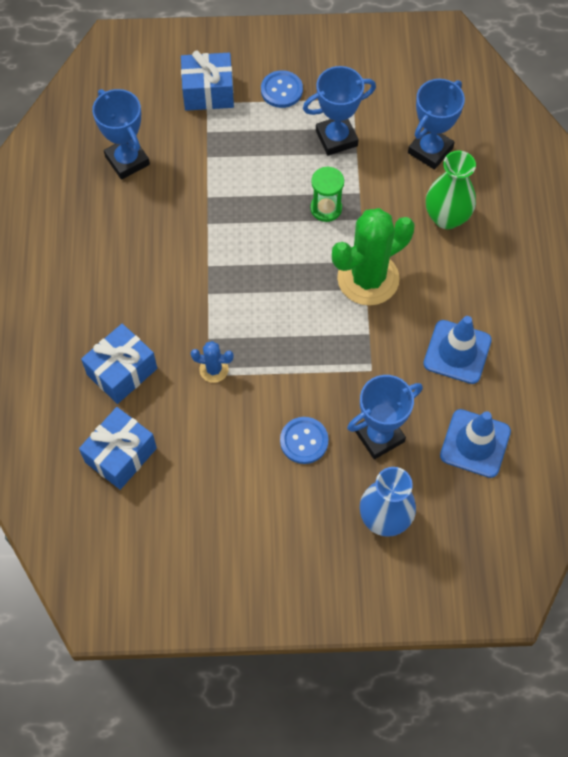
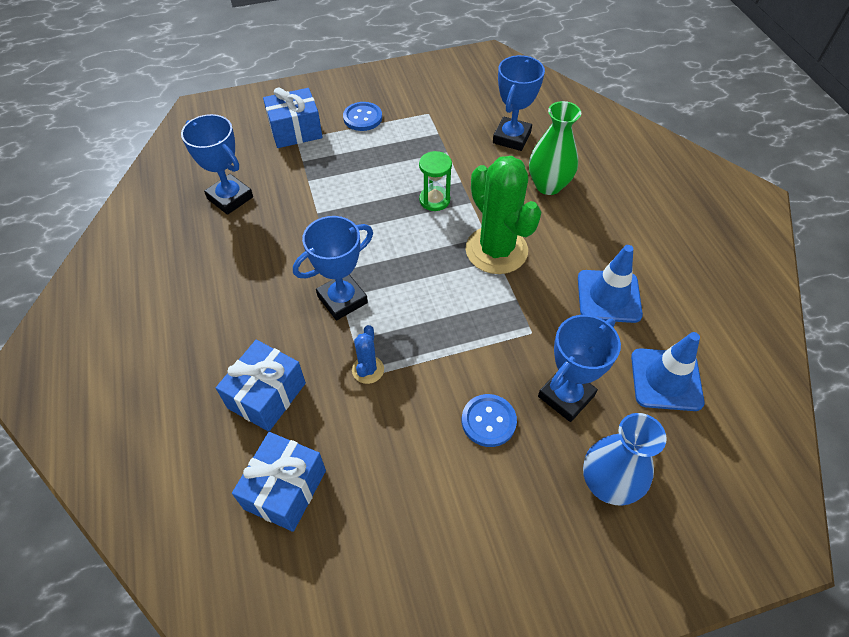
camera: 15 degrees left, 10 degrees down
(214, 369) = (368, 370): blue cactus -> blue cactus turned 75 degrees counterclockwise
(336, 138) = (424, 144): blue trophy -> blue trophy (342, 299)
(368, 278) = (496, 250): green cactus -> green cactus turned 75 degrees counterclockwise

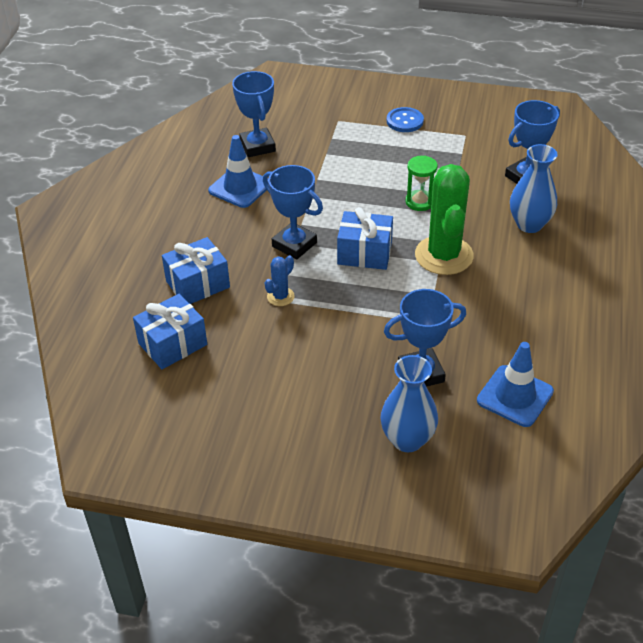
camera: 30 degrees right, 10 degrees down
(295, 131) = (341, 114): blue gift -> blue gift (364, 253)
(342, 299) = (294, 244): blue trophy -> blue trophy turned 45 degrees clockwise
(488, 421) = (346, 364): blue button -> none
(548, 185) = (529, 224): green vase -> blue vase
(608, 296) = (514, 322): blue traffic cone -> blue traffic cone (240, 187)

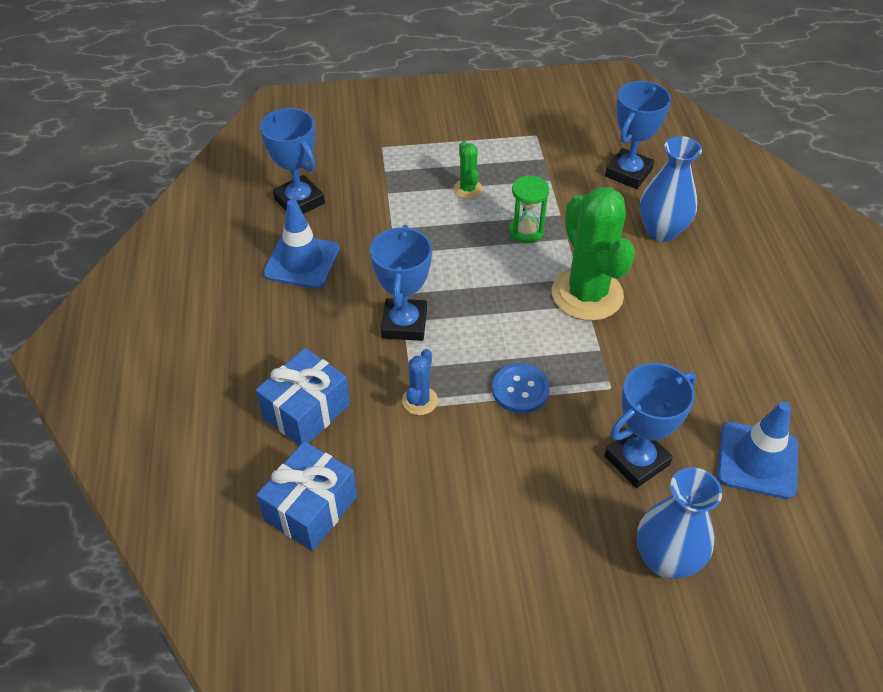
camera: 20 degrees left, 5 degrees up
(294, 244) = (404, 324): blue trophy -> blue trophy turned 75 degrees clockwise
(364, 253) = (494, 314): blue gift -> none
(389, 163) = (467, 189): none -> green cactus
(404, 121) = (460, 131): blue button -> blue button (520, 390)

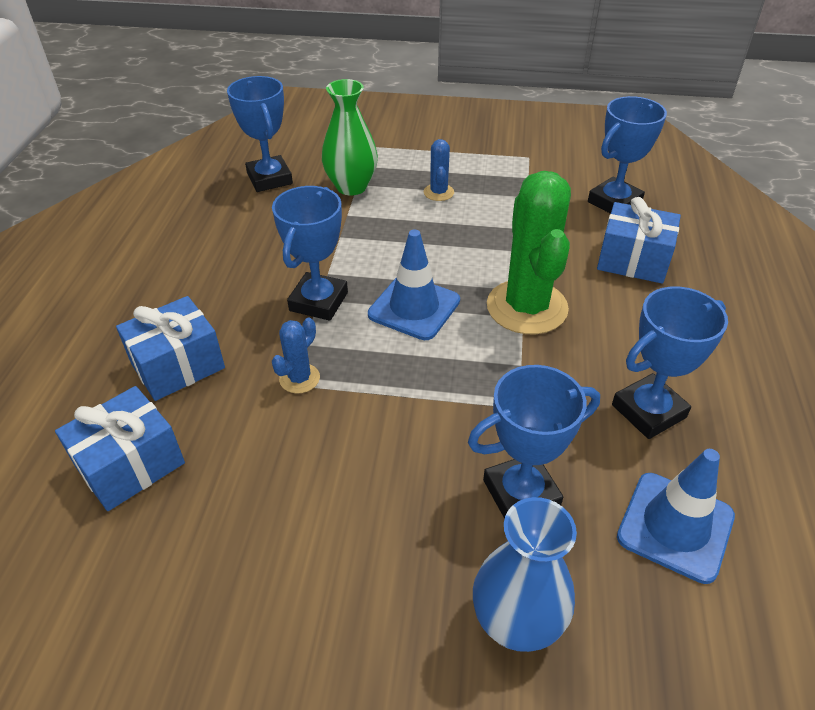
camera: 15 degrees right, 5 degrees down
(302, 261) = (245, 229): blue traffic cone -> blue traffic cone (414, 307)
(383, 196) = (351, 187): none -> green vase
(467, 189) = (438, 192): green cactus -> blue cactus
(520, 390) = (414, 389): blue button -> none
(526, 231) = (484, 238): green hourglass -> none
(661, 231) = (633, 260): blue vase -> blue gift
(712, 370) = (648, 411): none -> blue trophy

